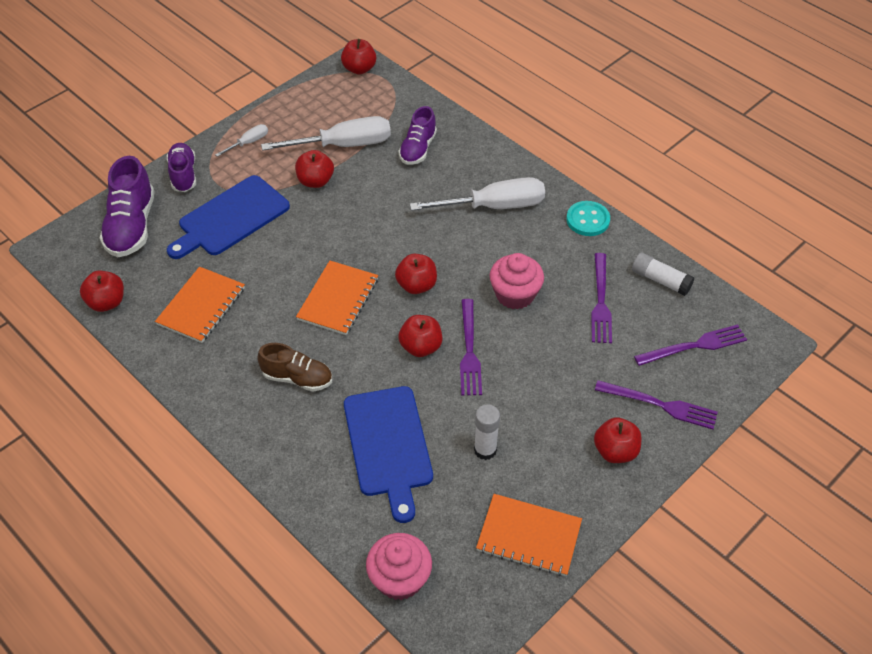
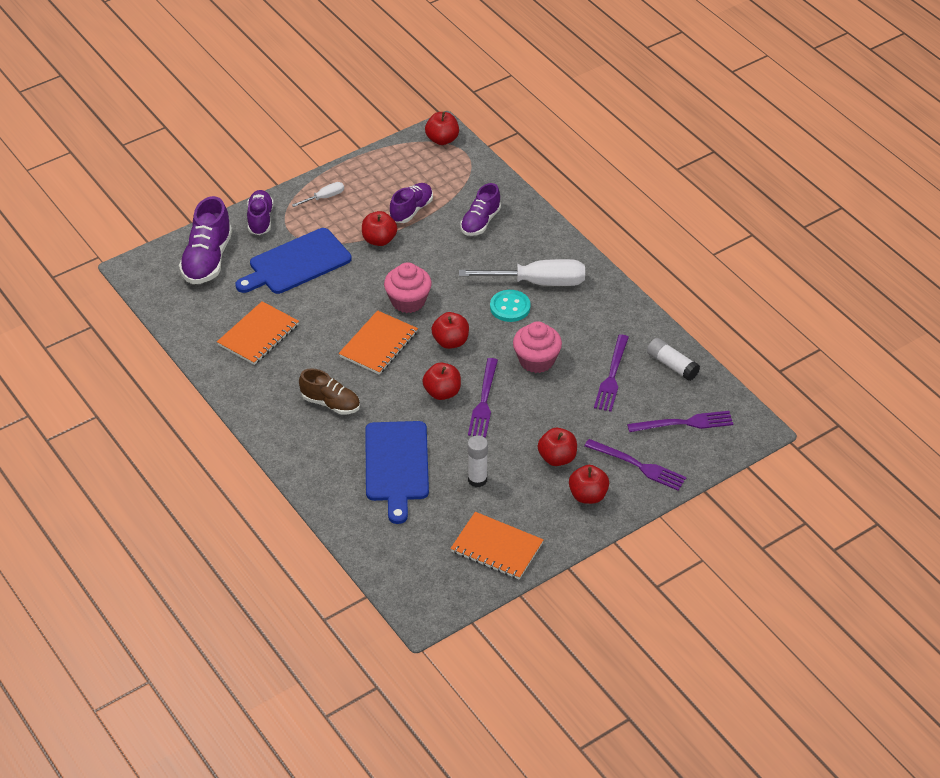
camera: 10 degrees right, 5 degrees down
(107, 302) = (177, 321): red apple -> red apple (557, 458)
(343, 145) = (411, 210): white screwdriver -> purple shoe
(399, 578) = (384, 562): pink cupcake -> pink cupcake (408, 301)
(588, 220) = (621, 305): turquoise button -> turquoise button (510, 307)

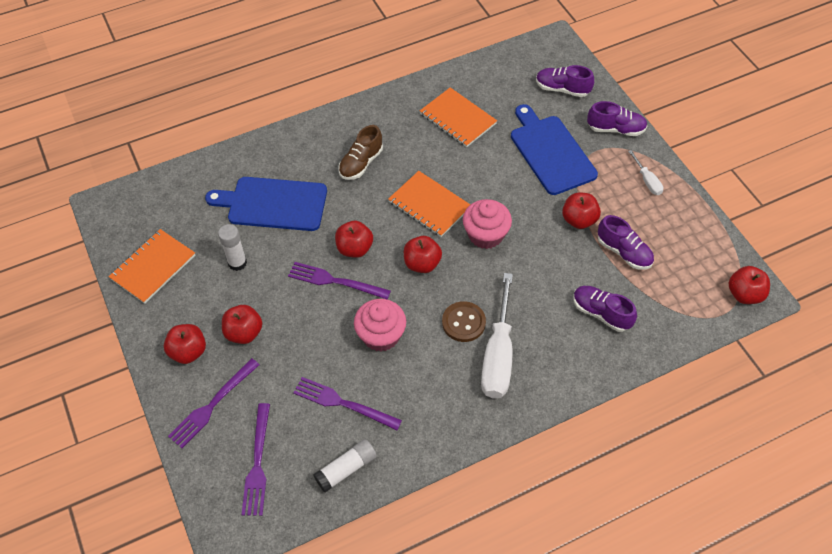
camera: 100 degrees right, 10 degrees up
(207, 260) = (562, 89): purple shoe -> purple shoe, size x0.65
(510, 307) = (463, 322): turquoise button -> brown button

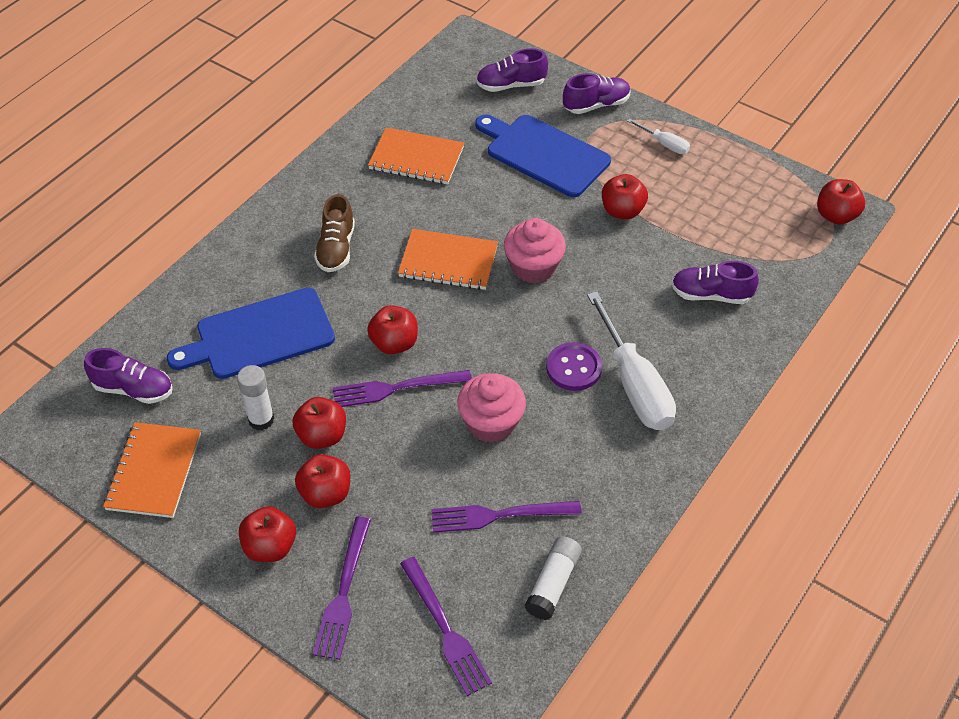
camera: 30 degrees left, 5 degrees down
(422, 263) = (484, 326): red apple -> red apple (322, 436)
(463, 322) = (573, 368): brown button -> purple button
(624, 252) = (691, 224): purple shoe -> purple shoe (134, 389)

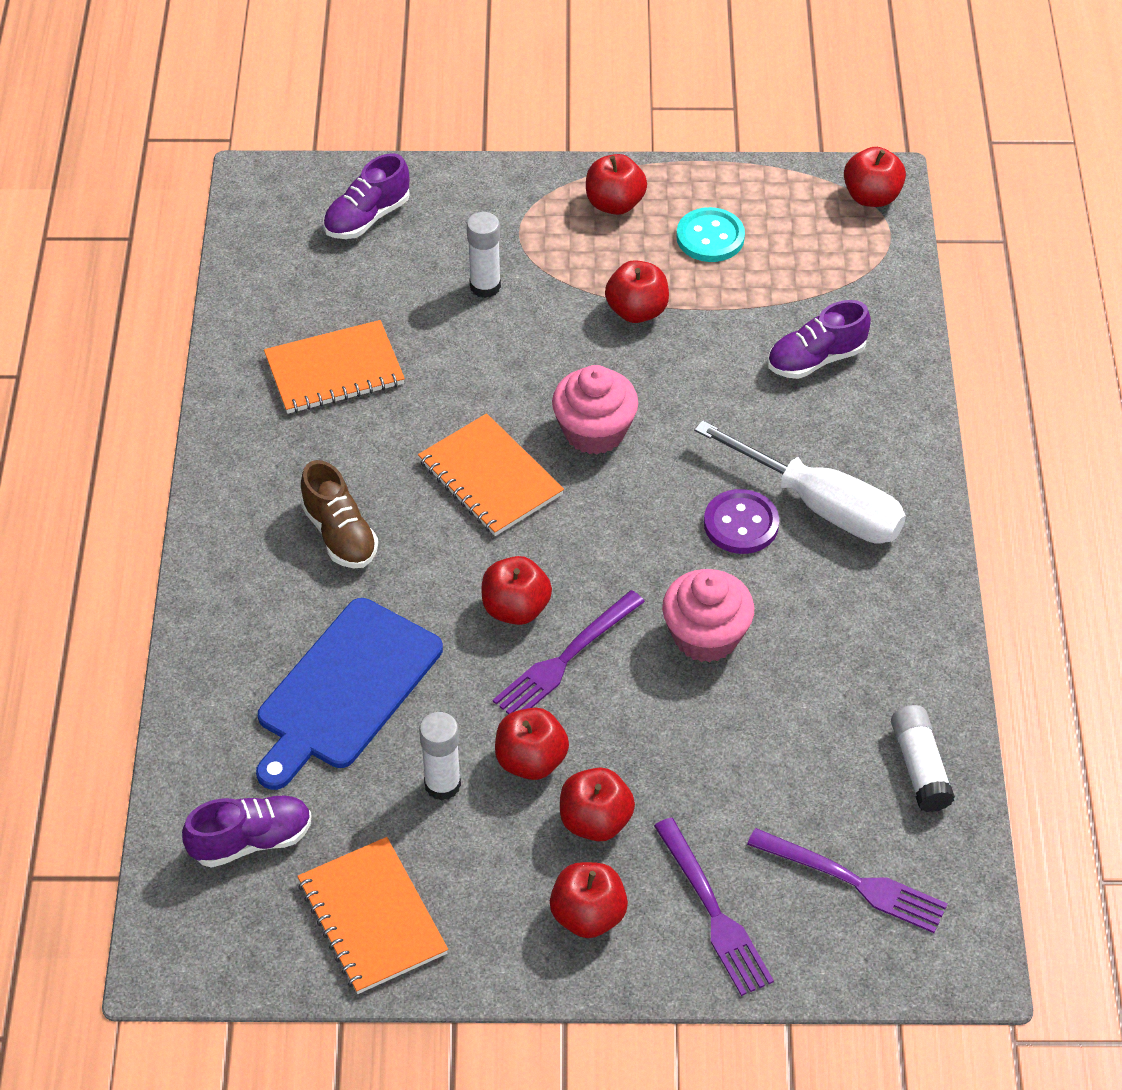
camera: 35 degrees left, 0 degrees up
(448, 261) = (490, 478): orange notebook -> orange notebook turned 75 degrees clockwise
(499, 515) = (803, 730): purple fork -> none
(544, 154) = (485, 286): blue cutting board -> white glue stick
(596, 105) = (493, 193): purple shoe -> none
(664, 144) = (614, 204): white screwdriver -> red apple
(707, 190) = (710, 237): none -> turquoise button

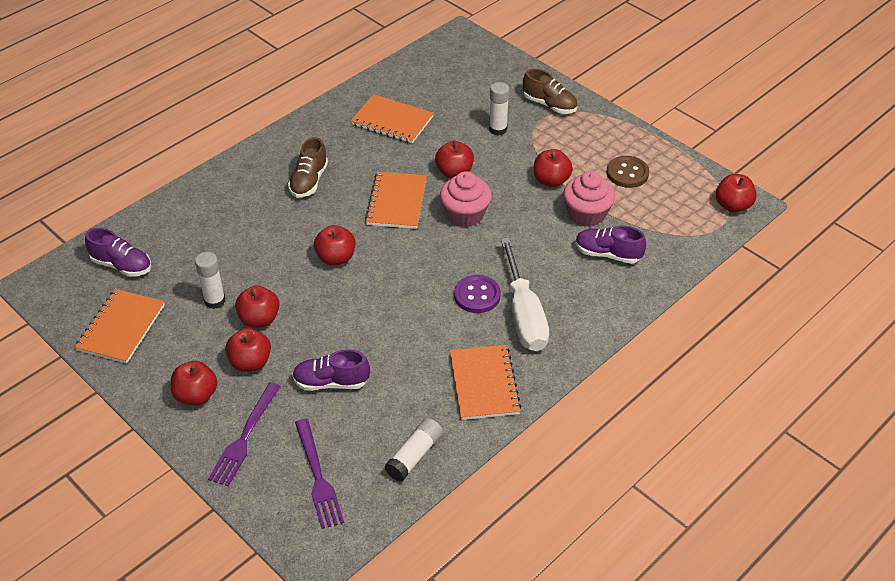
camera: 45 degrees right, 5 degrees down
(345, 689) = (230, 238): blue cutting board -> none
(367, 218) = (485, 74): purple shoe -> purple shoe (331, 382)
(505, 207) = (549, 105): none -> brown shoe
(565, 659) = (328, 292): purple fork -> none
(614, 204) = (601, 133): red apple -> red apple (454, 172)
(706, 636) = (398, 328): pink cupcake -> pink cupcake (586, 214)
(710, 237) = (627, 173): turquoise button -> brown button
(884, 623) = (484, 384): none -> orange notebook

